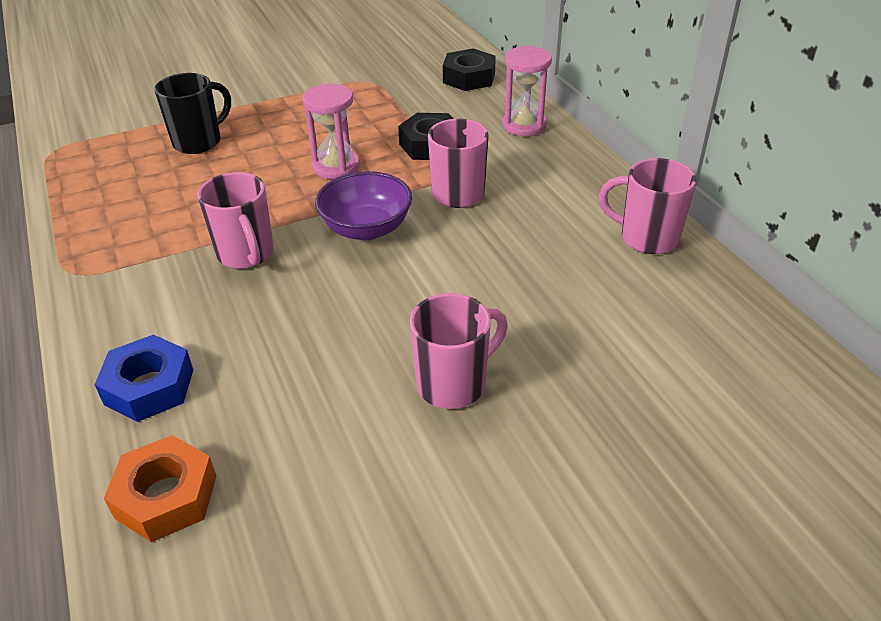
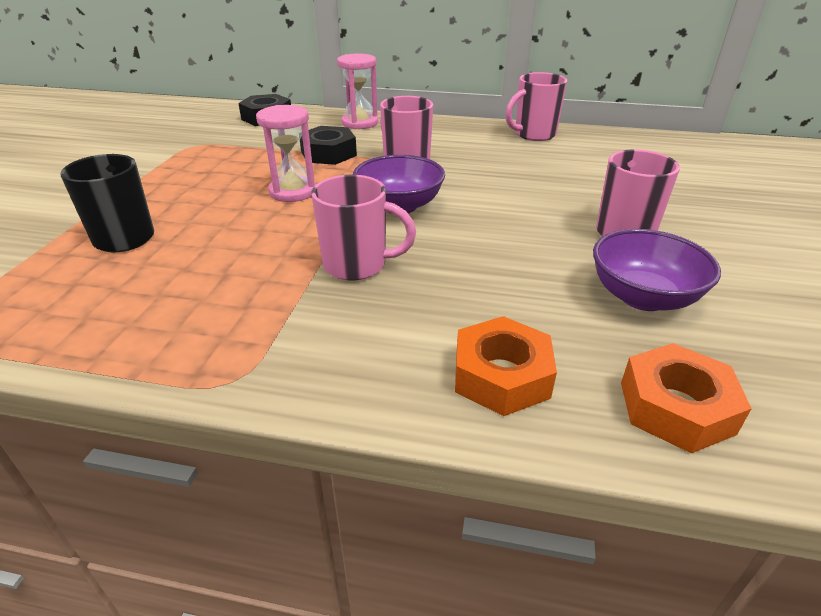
camera: 55 degrees left, 5 degrees down
(149, 386) = (501, 375): blue nut -> orange nut
(327, 433) = (643, 297): none -> purple bowl

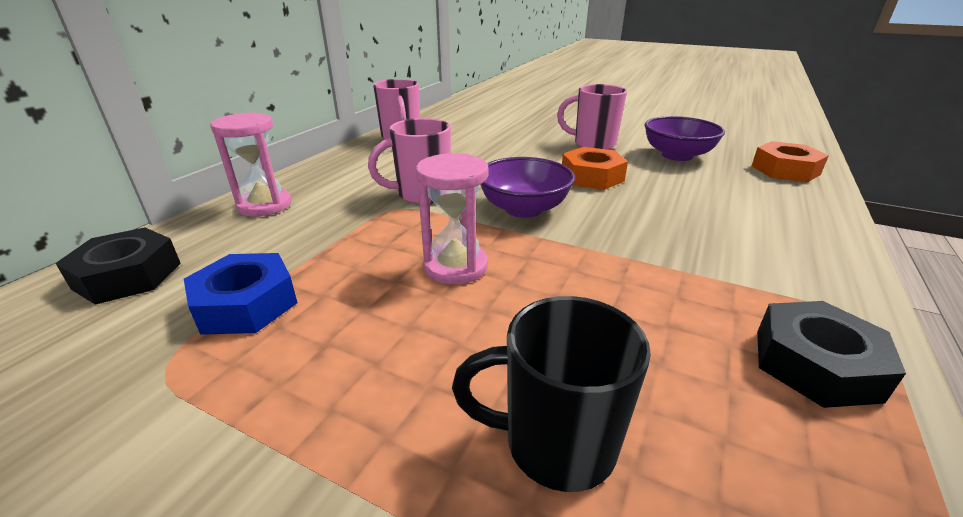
camera: 75 degrees left, 5 degrees down
(243, 147) = (246, 304): none -> blue nut
(328, 153) = (349, 234): black nut -> black nut (815, 364)
(357, 265) = (643, 241): pink mug -> none
(501, 375) = (783, 206): orange nut -> orange nut (592, 177)

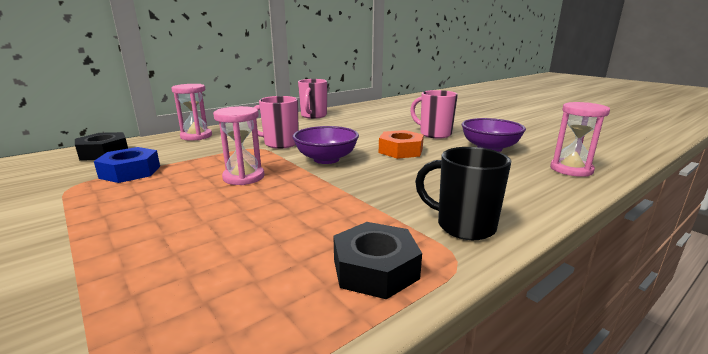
camera: 25 degrees right, 10 degrees down
(555, 444) = (170, 255): black mug -> black mug (463, 226)
(785, 170) = (571, 169): orange nut -> pink hourglass

